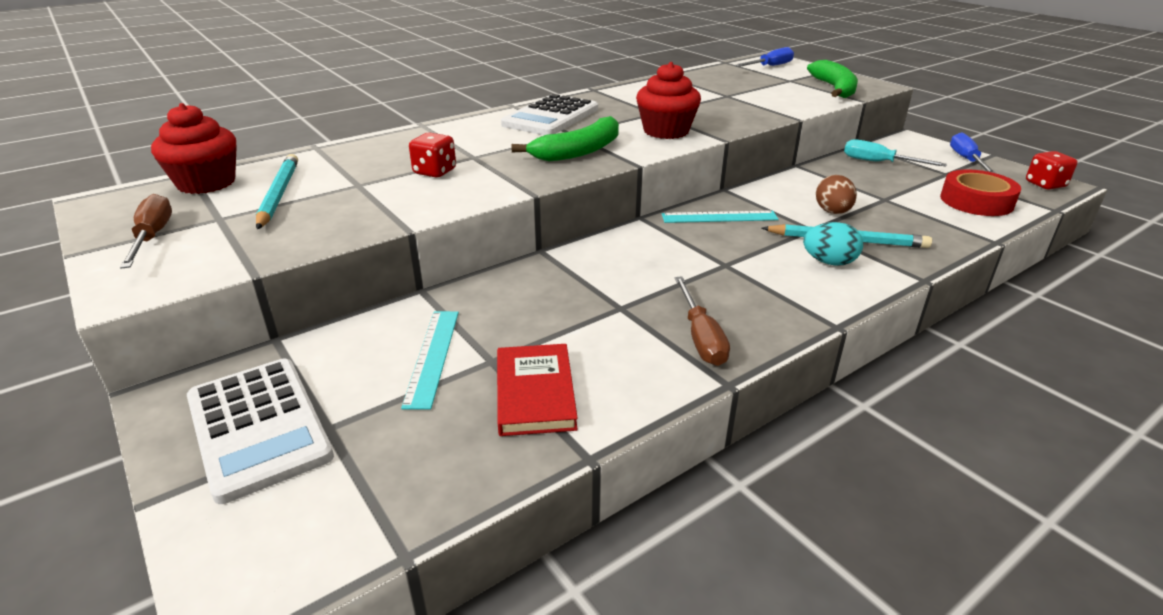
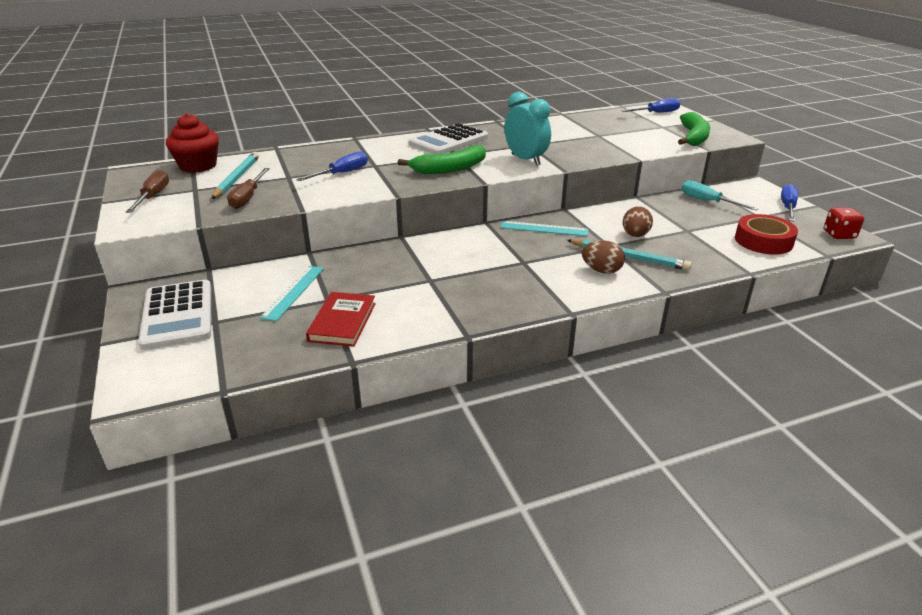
camera: 15 degrees right, 0 degrees up
(435, 172) = (342, 173): red dice -> blue screwdriver
(666, 131) = (525, 160): red cupcake -> turquoise clock
(700, 337) = (470, 306): brown screwdriver -> brown screwdriver (248, 197)
(829, 262) = (601, 270): turquoise egg -> brown egg

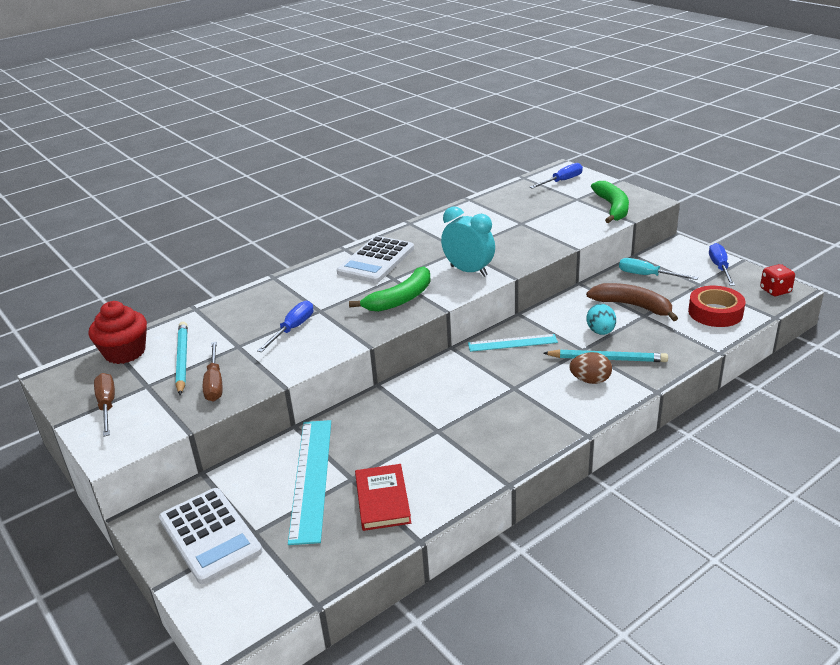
camera: 15 degrees left, 0 degrees up
(294, 292) = (311, 478): turquoise ruler -> turquoise ruler, size x1.66
(635, 235) = (600, 332): brown egg -> turquoise egg
(679, 221) = (632, 306): none -> brown banana

